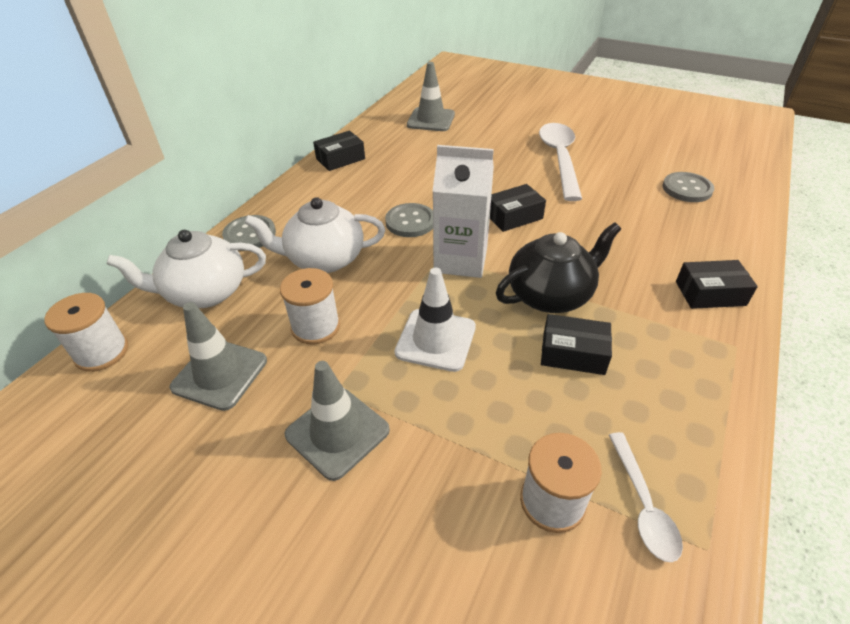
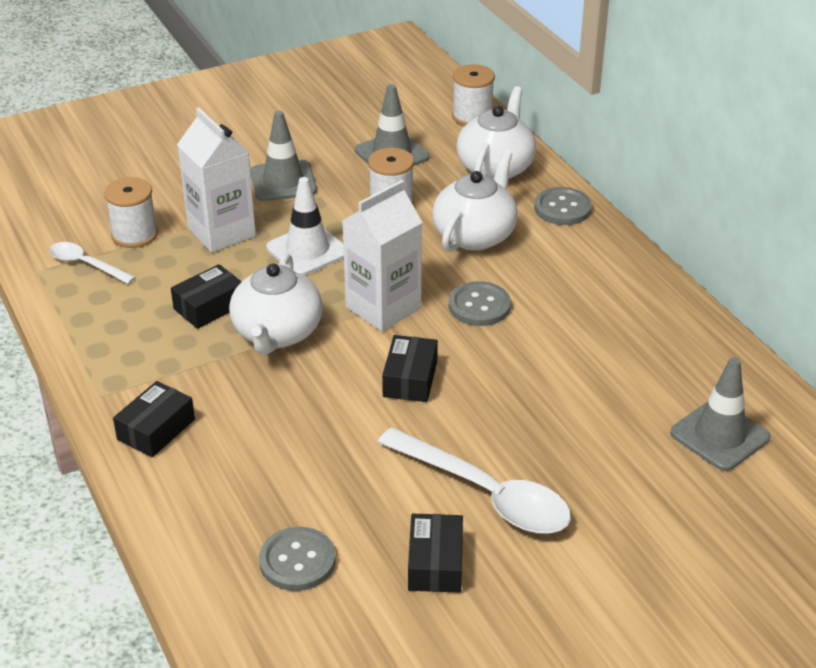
camera: 125 degrees right, 5 degrees down
(340, 159) = (670, 311): black box -> black box (435, 563)
(470, 422) = (221, 232): none -> white carton
(550, 295) = (277, 333): black teapot -> white teapot

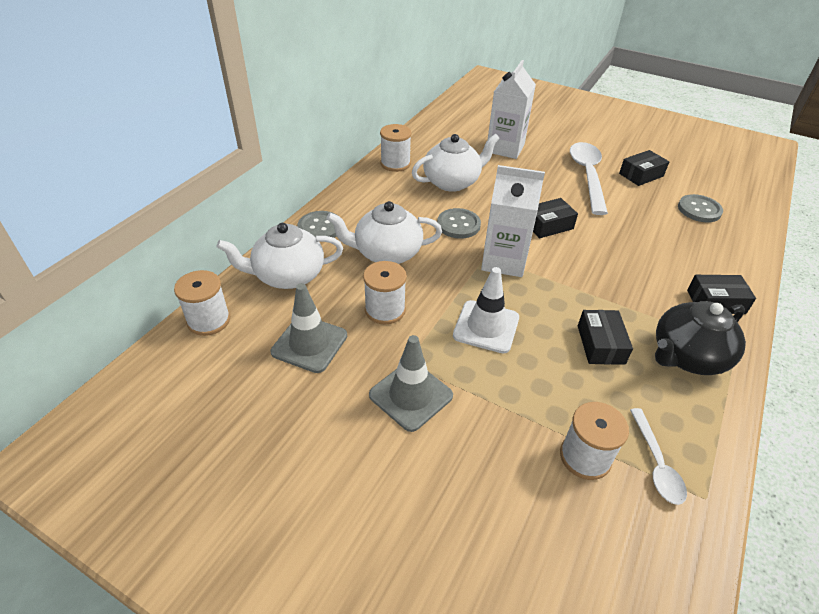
camera: 125 degrees left, 5 degrees up
(132, 352) = (687, 356): none -> black teapot
(209, 306) = (600, 344): black box -> black box turned 75 degrees clockwise
(221, 232) = (518, 393): white carton -> white carton (505, 148)
(277, 333) = (581, 295): white teapot -> white teapot (452, 182)
(668, 314) = (395, 164): none -> white spool
(719, 435) = (471, 132): grey traffic cone -> none

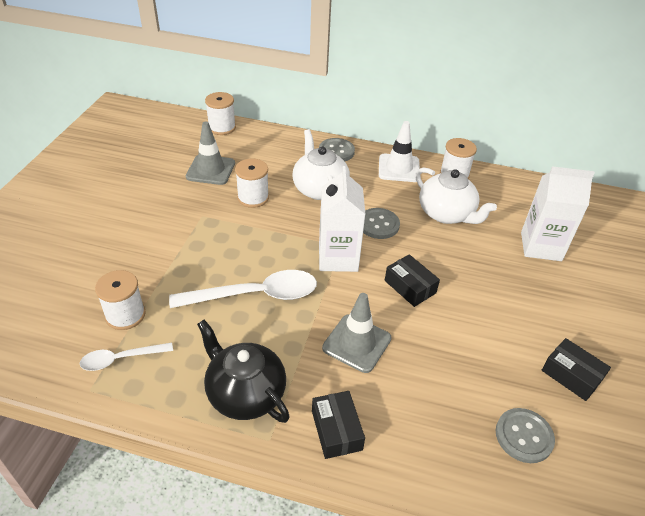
camera: 75 degrees right, 0 degrees up
(288, 276) = (274, 148): white teapot -> none
(411, 395) = (172, 221): grey traffic cone -> grey traffic cone (357, 343)
(486, 326) = (249, 253): white traffic cone -> white traffic cone (399, 168)
(587, 175) = (531, 319): white spoon -> white spoon (256, 295)
(600, 344) = (246, 326): black box -> none

